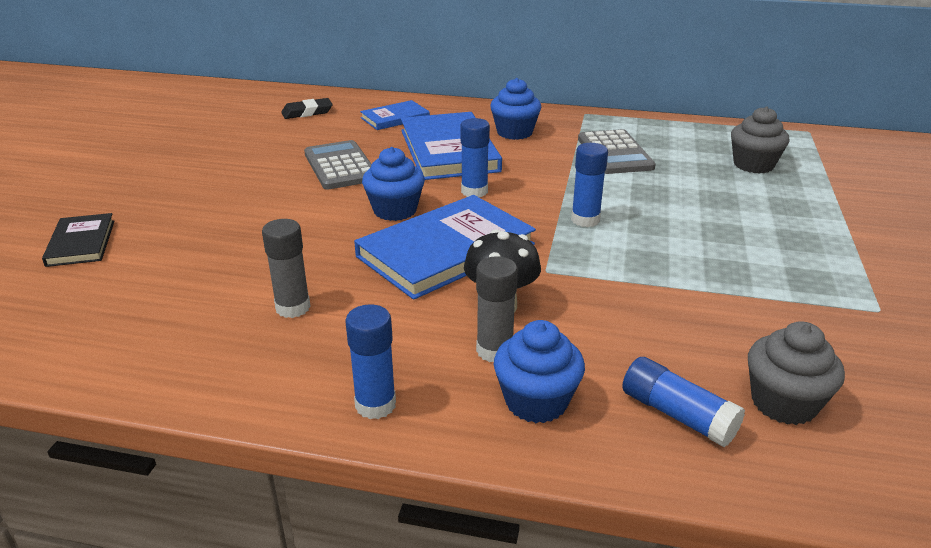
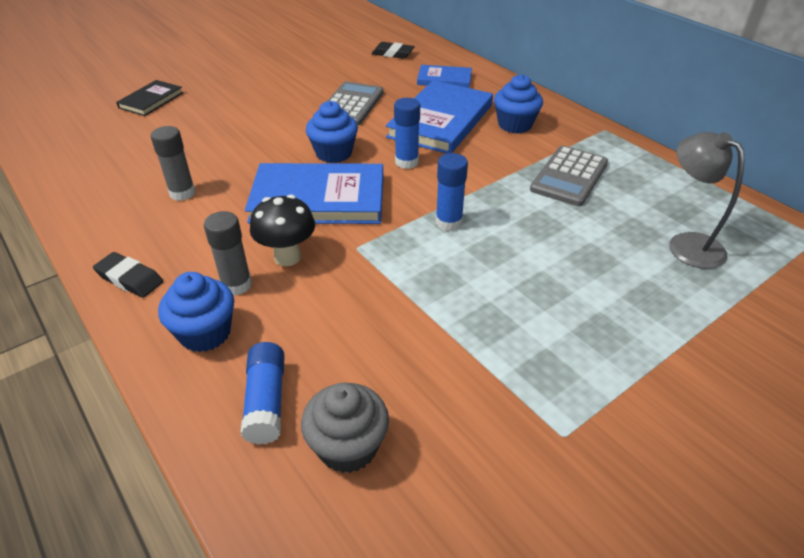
camera: 40 degrees right, 10 degrees up
(375, 405) = (130, 278): blue glue stick -> black eraser
(753, 165) = (686, 244): grey cupcake -> grey lamp

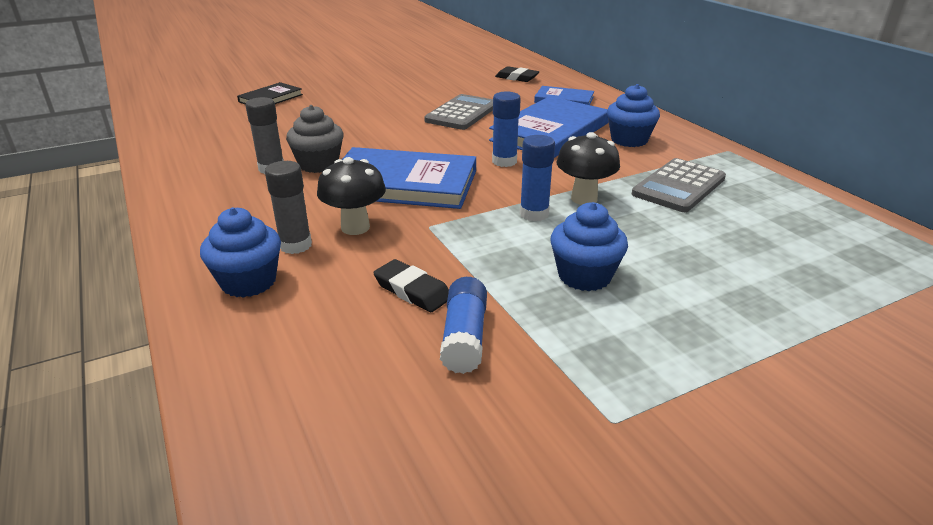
camera: 10 degrees right, 10 degrees down
(130, 278) = (194, 230): black eraser -> black eraser (412, 290)
(266, 401) = (288, 347): blue glue stick -> blue glue stick (464, 337)
(334, 153) = (431, 149): blue cupcake -> blue cupcake (584, 276)
(348, 447) = (360, 399): grey cupcake -> grey cupcake (319, 164)
(489, 200) = (584, 199): none -> black mushroom
(686, 244) = (805, 256): grey lamp -> none

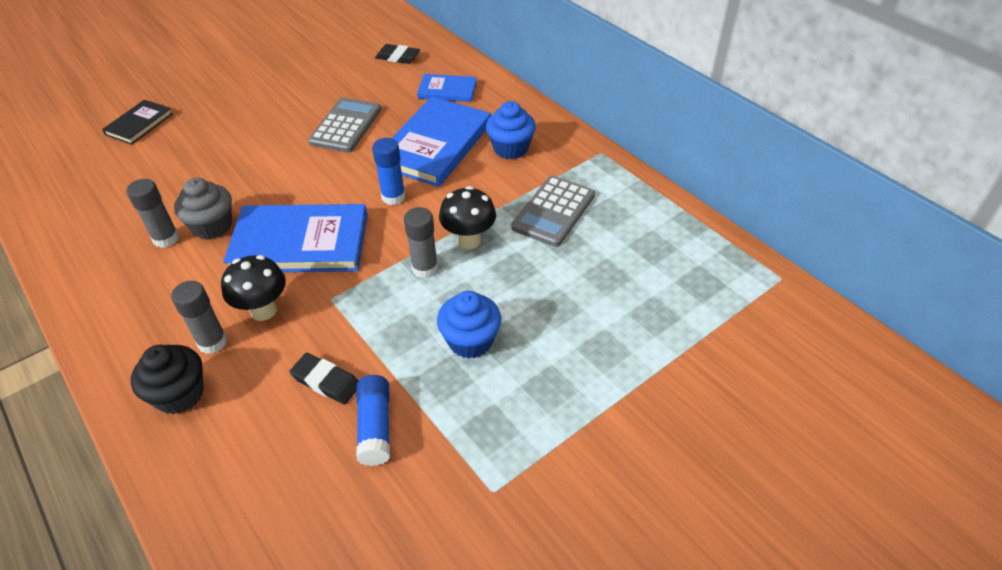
camera: 10 degrees left, 15 degrees up
(248, 282) = (180, 394): blue cupcake -> black cupcake
(534, 214) = (425, 268): blue glue stick -> grey glue stick

